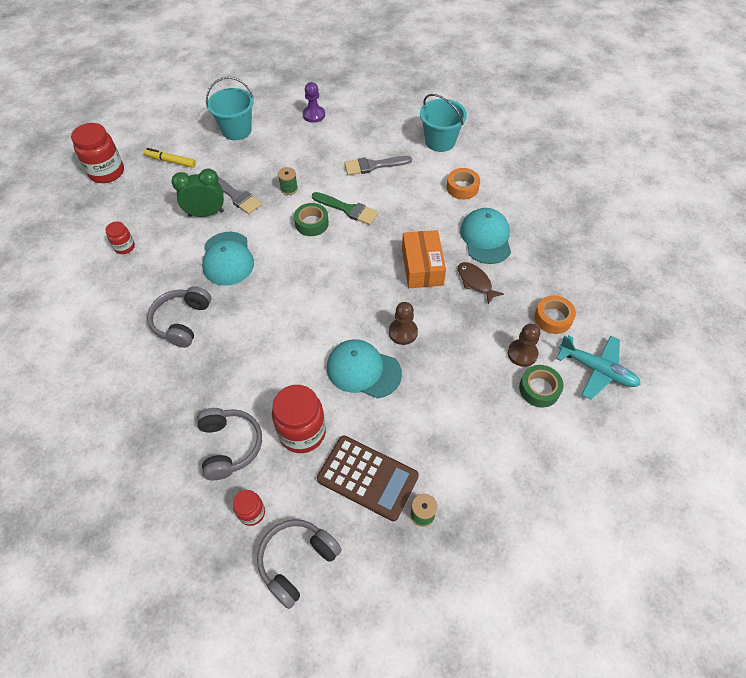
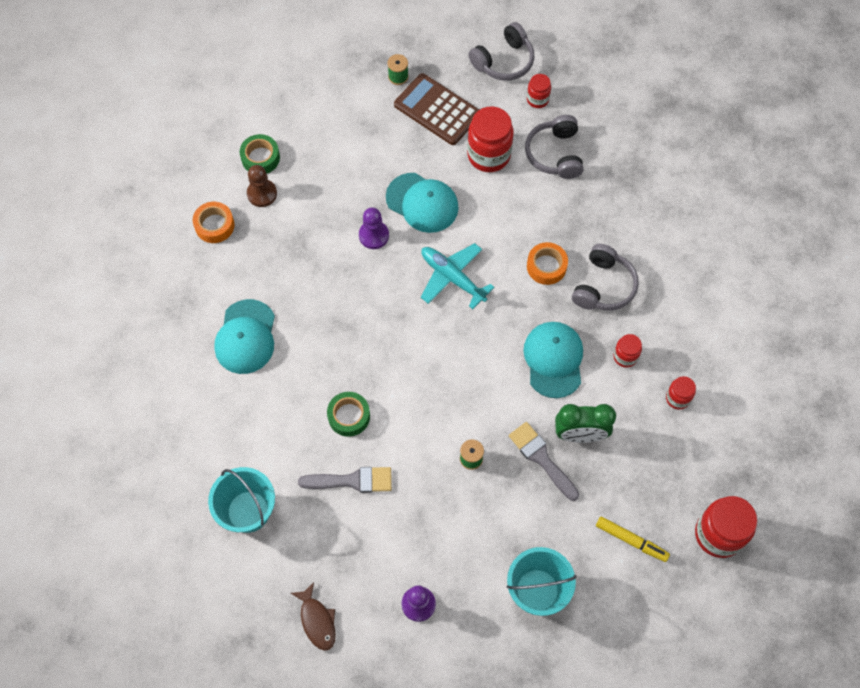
camera: 170 degrees left, 10 degrees up
(166, 269) = (625, 356): none -> red jar
(311, 223) = (449, 395): green tape -> green tape (349, 416)
(348, 209) = (400, 410): green brush -> none
(403, 332) = (373, 235): brown pawn -> purple pawn
(422, 267) = (332, 310): orange box -> none
(462, 187) = (246, 420): orange tape -> orange tape (546, 266)
(475, 282) = (279, 280): brown fish -> brown fish (317, 621)
(597, 370) = (197, 166): turquoise plane -> turquoise plane (452, 277)

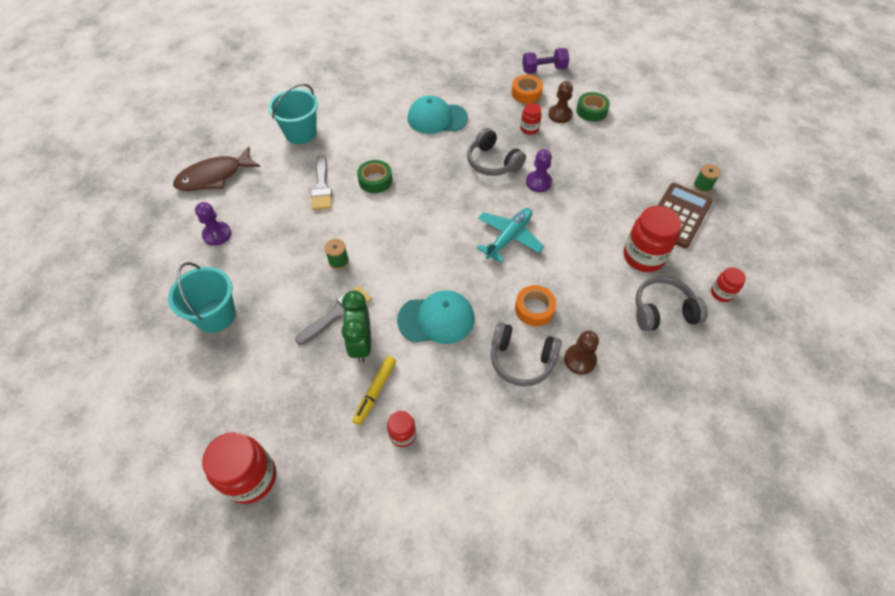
camera: 85 degrees right, 10 degrees down
(170, 197) = (544, 70): none -> purple dumbbell
(317, 621) = (214, 176): brown fish -> brown fish, size x1.63
(422, 203) = (578, 211): turquoise cap -> none
(504, 61) = (754, 263): grey headphones -> grey headphones (492, 162)
(605, 236) = (580, 360): none -> brown pawn
(625, 356) = (445, 382): red jar -> red jar (529, 129)
(631, 540) = (253, 392): yellow marker -> yellow marker (375, 392)

